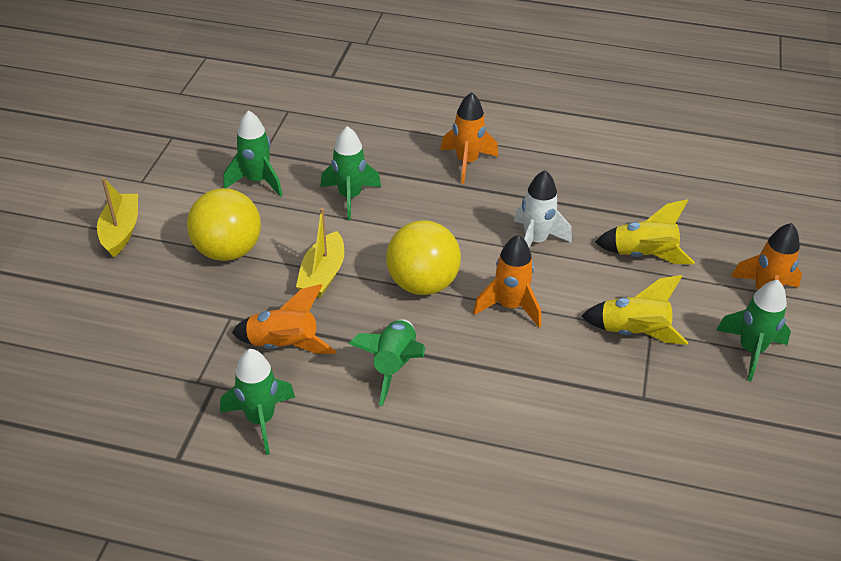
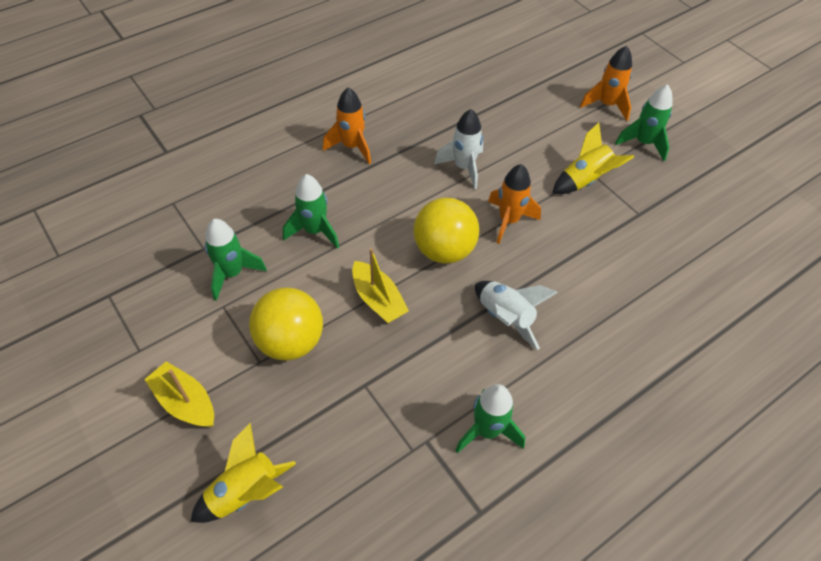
camera: 50 degrees left, 10 degrees up
(284, 345) = (427, 369): orange rocket -> none
(393, 366) = (505, 318): green rocket -> white rocket
(644, 256) = (527, 129): yellow rocket -> yellow rocket (246, 492)

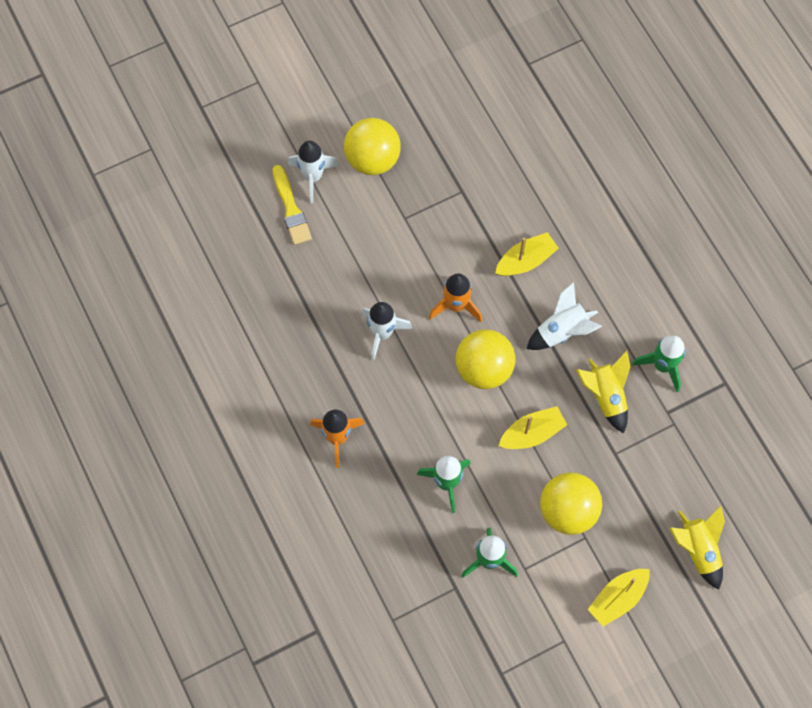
camera: 80 degrees left, 15 degrees up
(569, 94) = (291, 209): none -> yellow brush
(580, 276) = (526, 260): none -> yellow boat
(585, 180) = (414, 226): yellow rocket -> yellow rocket (605, 396)
(607, 105) = (313, 177): orange rocket -> white rocket
(643, 143) = (372, 159): green rocket -> yellow ball

